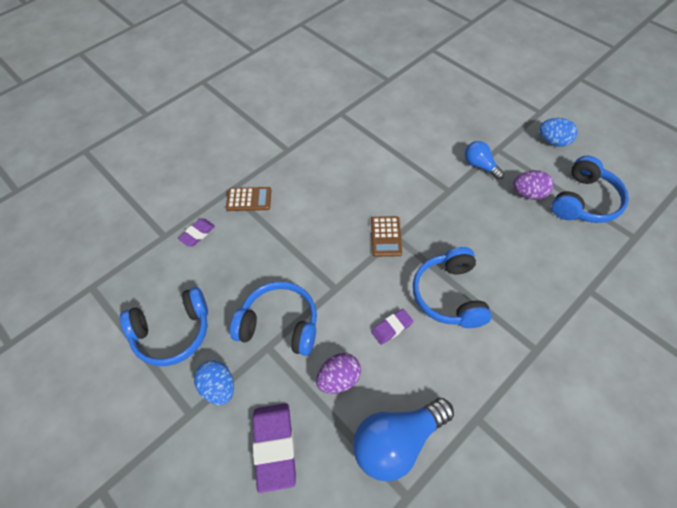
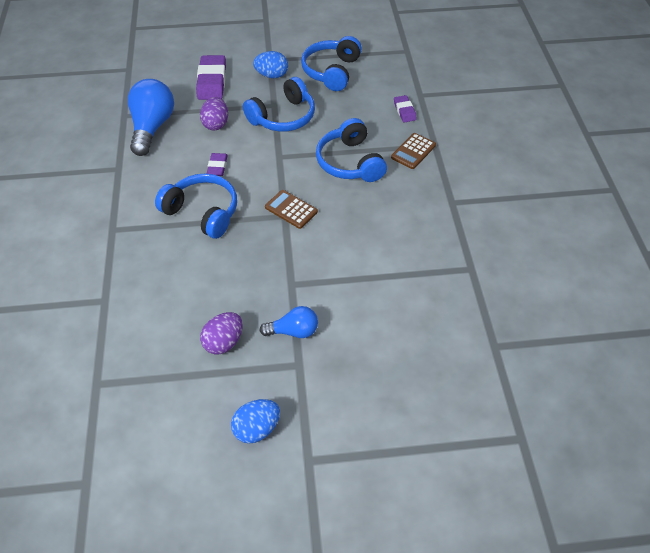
camera: 125 degrees right, 5 degrees down
(274, 447) = (212, 81): purple eraser -> purple eraser turned 60 degrees clockwise
(584, 201) = (168, 381): blue headphones -> blue headphones (350, 162)

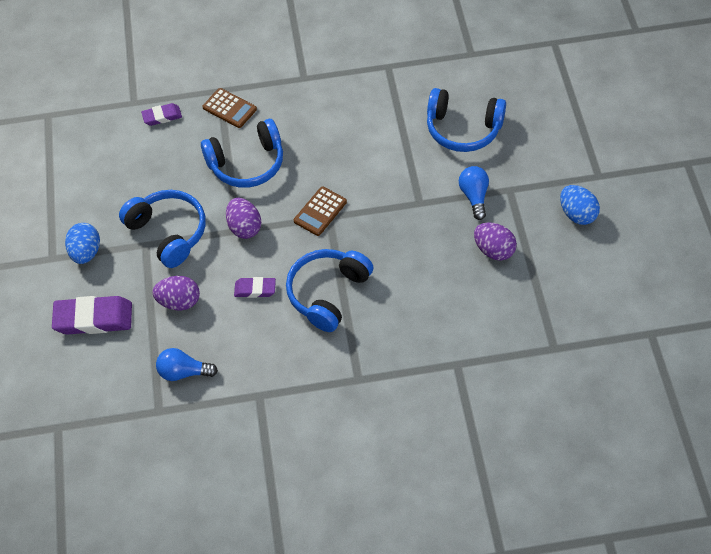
camera: 90 degrees left, 5 degrees up
(152, 127) = (184, 372): blue light bulb -> blue light bulb, size x0.56
(281, 160) = (244, 227): none -> purple egg
(331, 71) = (83, 189): blue headphones -> blue headphones (463, 129)

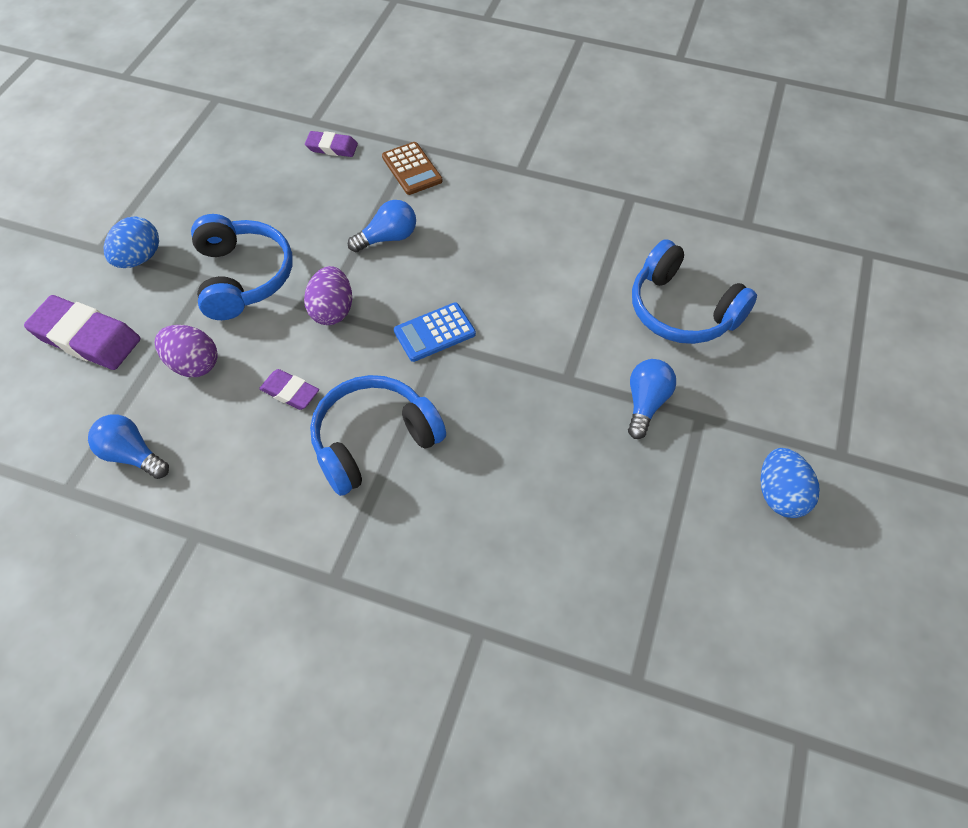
camera: 25 degrees right, 0 degrees up
(247, 163) = (388, 238): blue headphones -> blue light bulb
(320, 211) = (434, 332): brown calculator -> blue calculator
(494, 250) = (630, 489): purple egg -> none

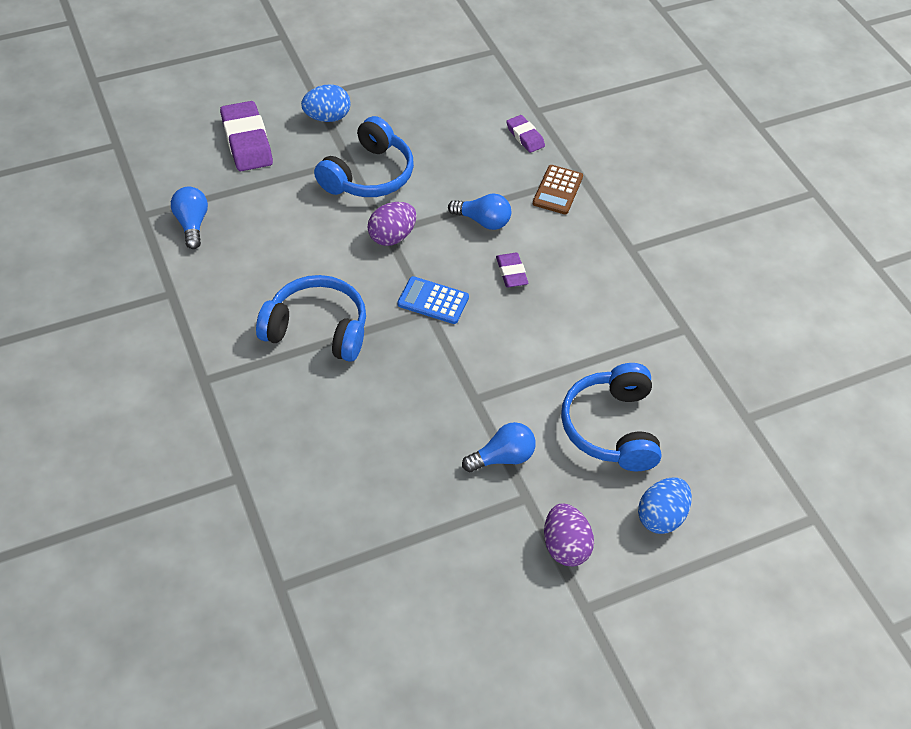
camera: 45 degrees right, 5 degrees down
(193, 364) = (280, 202): purple egg -> purple egg (565, 546)
(290, 392) = (309, 262): purple eraser -> purple eraser (511, 273)
(780, 495) = (508, 587): blue egg -> blue egg (661, 516)

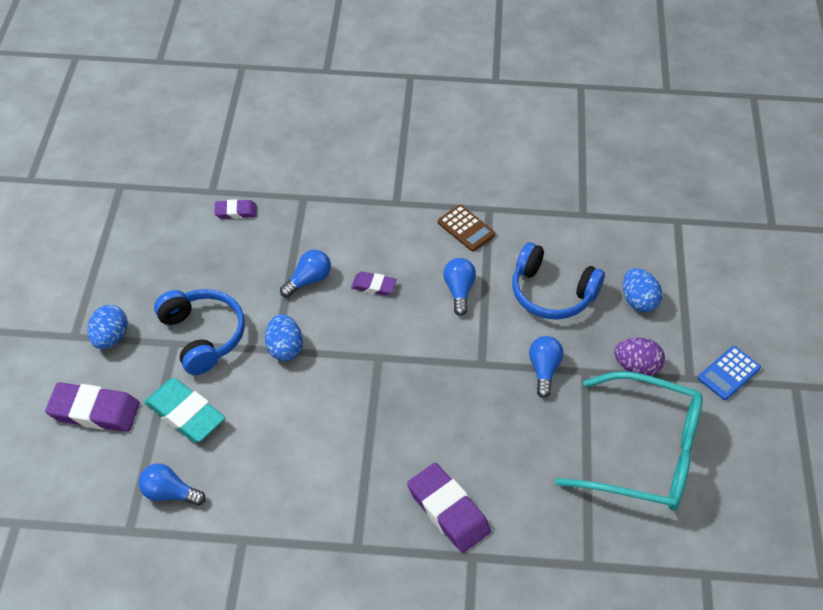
camera: 60 degrees left, 0 degrees up
(278, 199) = (185, 414): none -> turquoise eraser
(281, 437) = (448, 510): none -> purple eraser
(317, 329) = (352, 441): blue headphones -> none
(392, 237) = (285, 348): purple egg -> blue egg
(433, 301) = (370, 349): blue calculator -> blue calculator (729, 373)
(450, 594) = (644, 453): none -> turquoise glasses
(555, 344) = (459, 291): none -> blue light bulb
(557, 190) = (308, 218): brown calculator -> brown calculator (466, 228)

